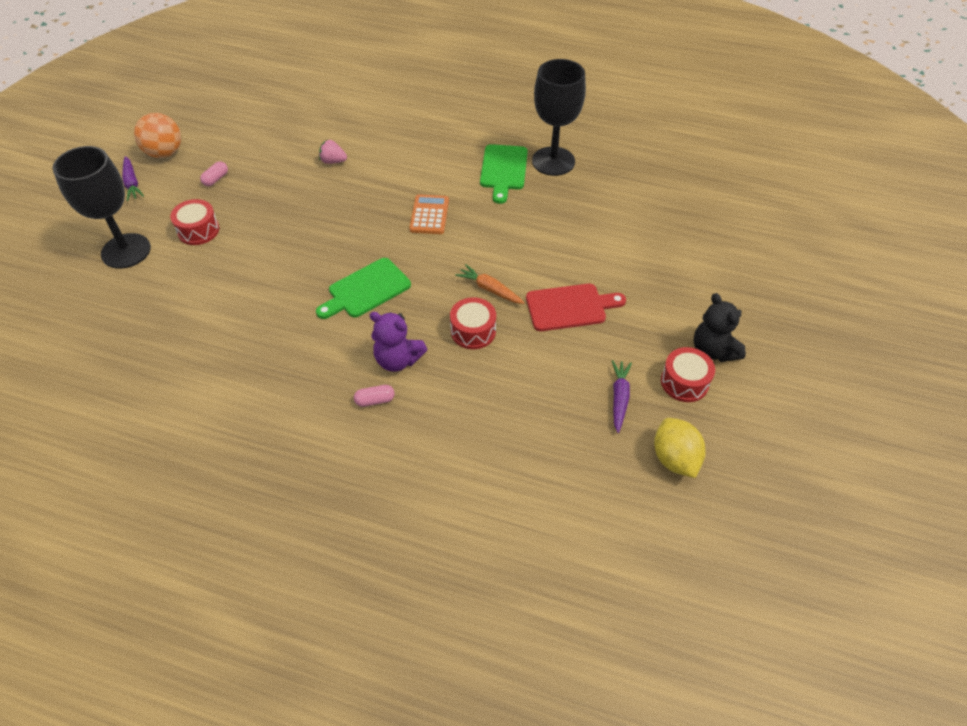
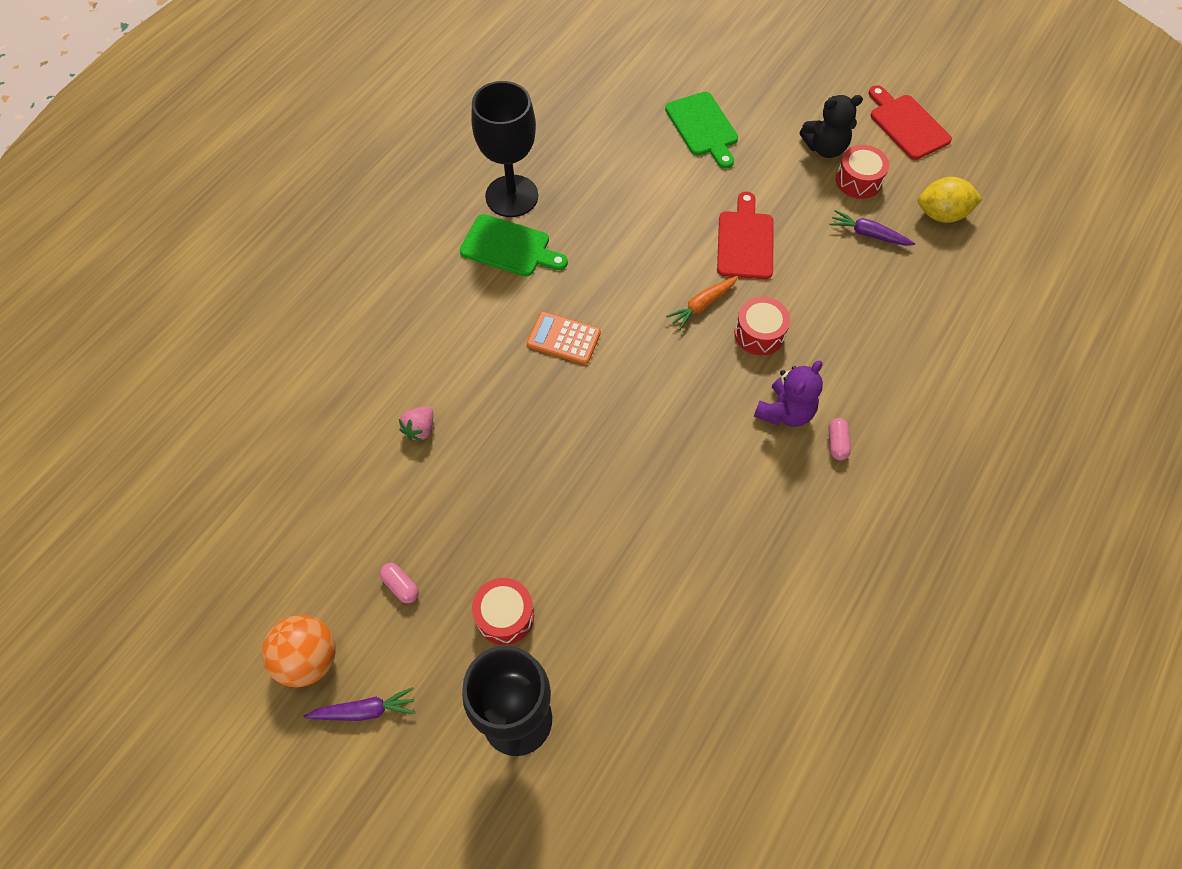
camera: 75 degrees left, 10 degrees up
(366, 290) = (672, 426): green cutting board -> green cutting board (703, 127)
(785, 416) = (907, 125): none -> red cutting board

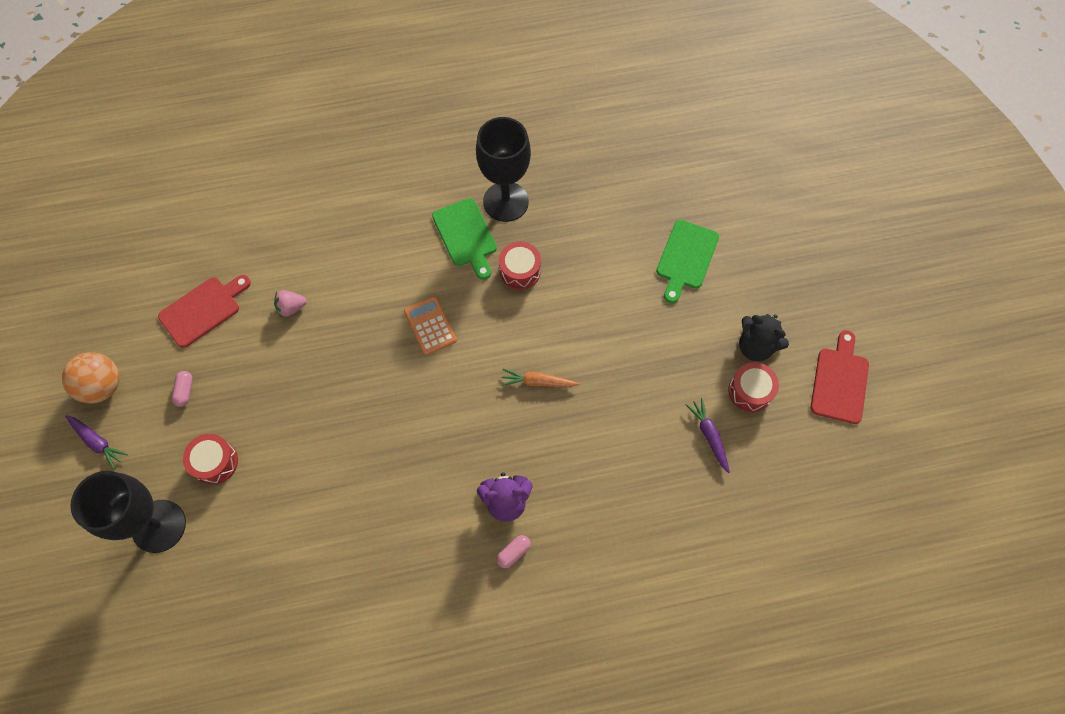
camera: 45 degrees right, 5 degrees up
(745, 241) = (617, 364): red cutting board -> red cutting board (203, 310)
(759, 333) = (551, 435): red drum -> red drum (520, 271)
(941, 214) = (781, 469): yellow lemon -> none

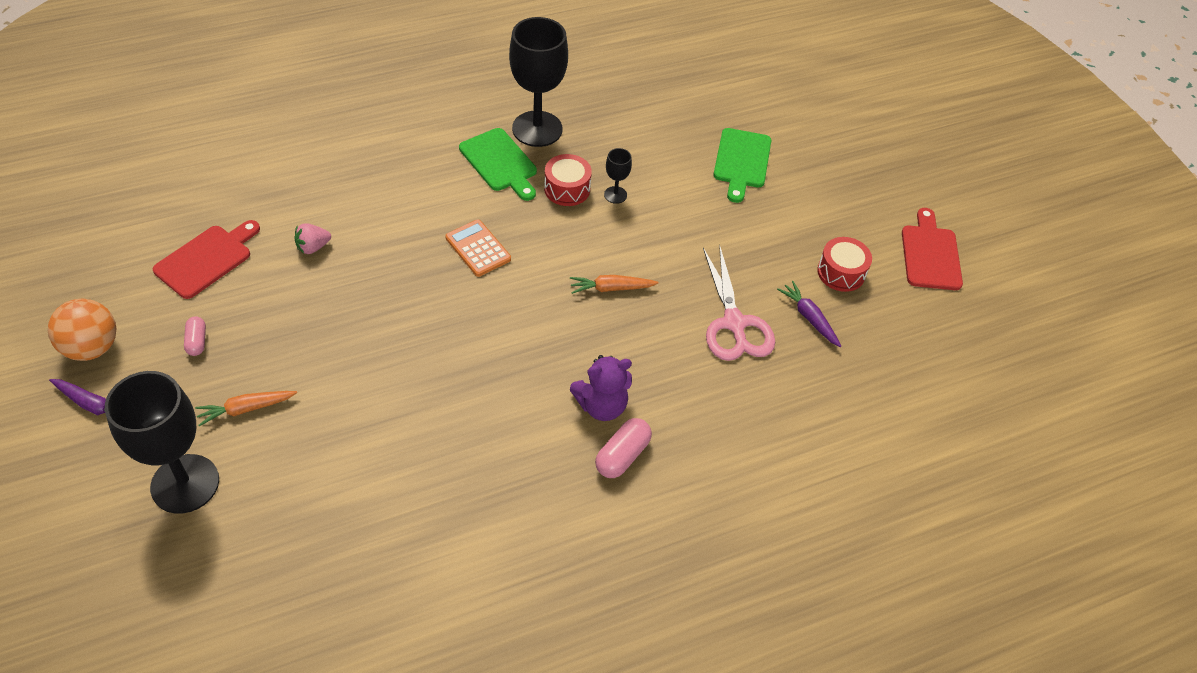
camera: 15 degrees left, 15 degrees down
(215, 462) = (246, 409): red drum -> orange carrot
(513, 552) = (622, 455): pink capsule -> pink capsule, size x1.57
(562, 282) = (615, 195): none -> black goblet
(640, 433) = (734, 323): none -> pink scissors
(755, 346) = (835, 232): black teddy bear -> none

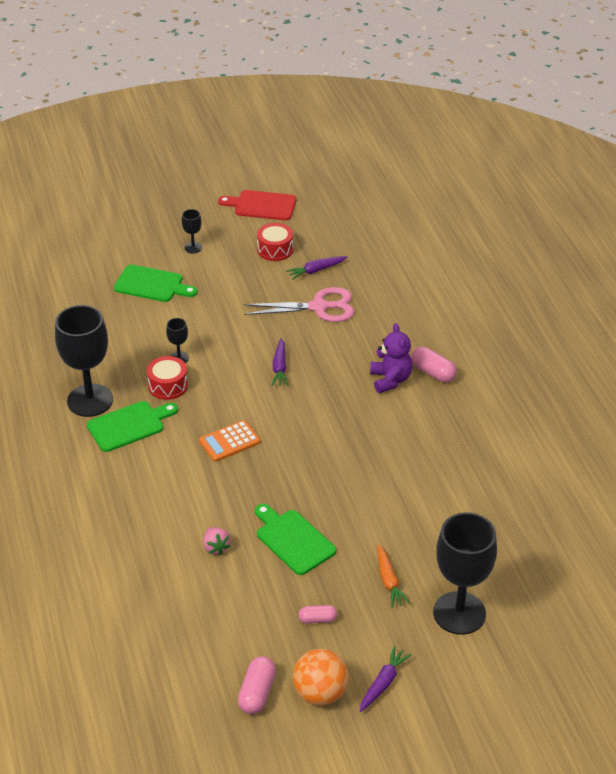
camera: 80 degrees left, 10 degrees down
(104, 293) = (257, 693): none -> pink capsule
(206, 259) = (222, 621): red cutting board -> none
(319, 314) = (293, 540): none -> green cutting board
(611, 288) = (280, 367): orange carrot -> purple carrot
(821, 193) = (193, 247): none -> black goblet

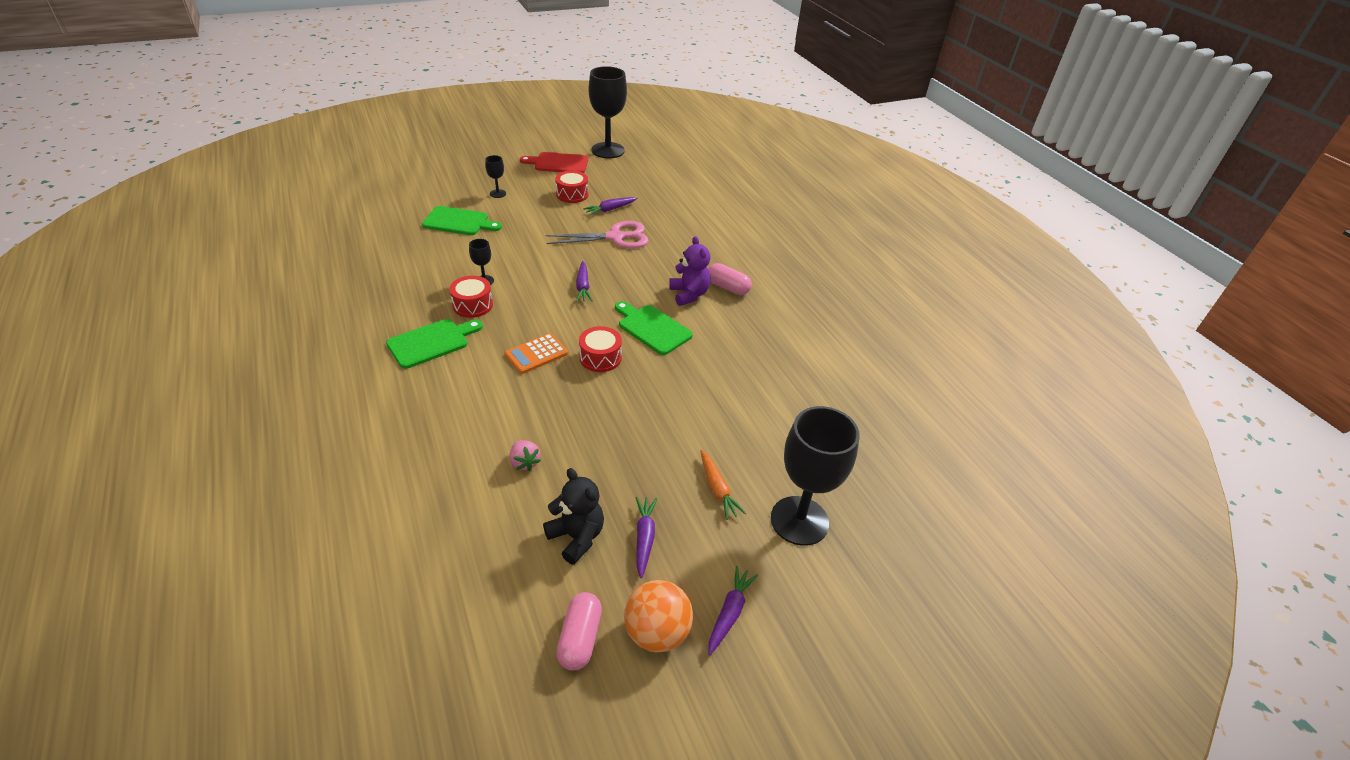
camera: 10 degrees left, 0 degrees up
(90, 400) = (392, 320): black goblet -> black goblet (608, 150)
(259, 614) = (576, 537): none -> black teddy bear
(292, 448) = (600, 358): none -> red drum
(293, 540) = (609, 450): green cutting board -> green cutting board (652, 328)
(317, 619) = (644, 538): pink capsule -> purple carrot

